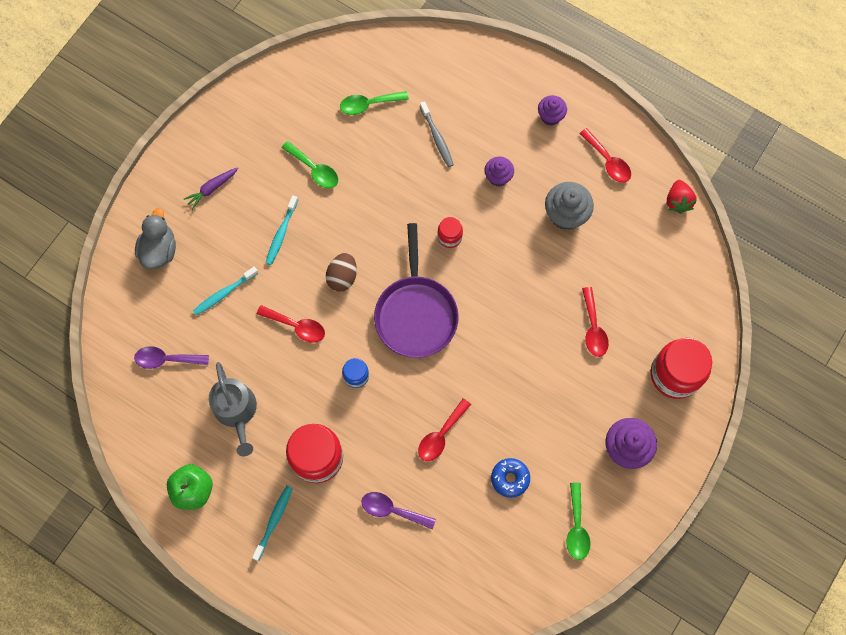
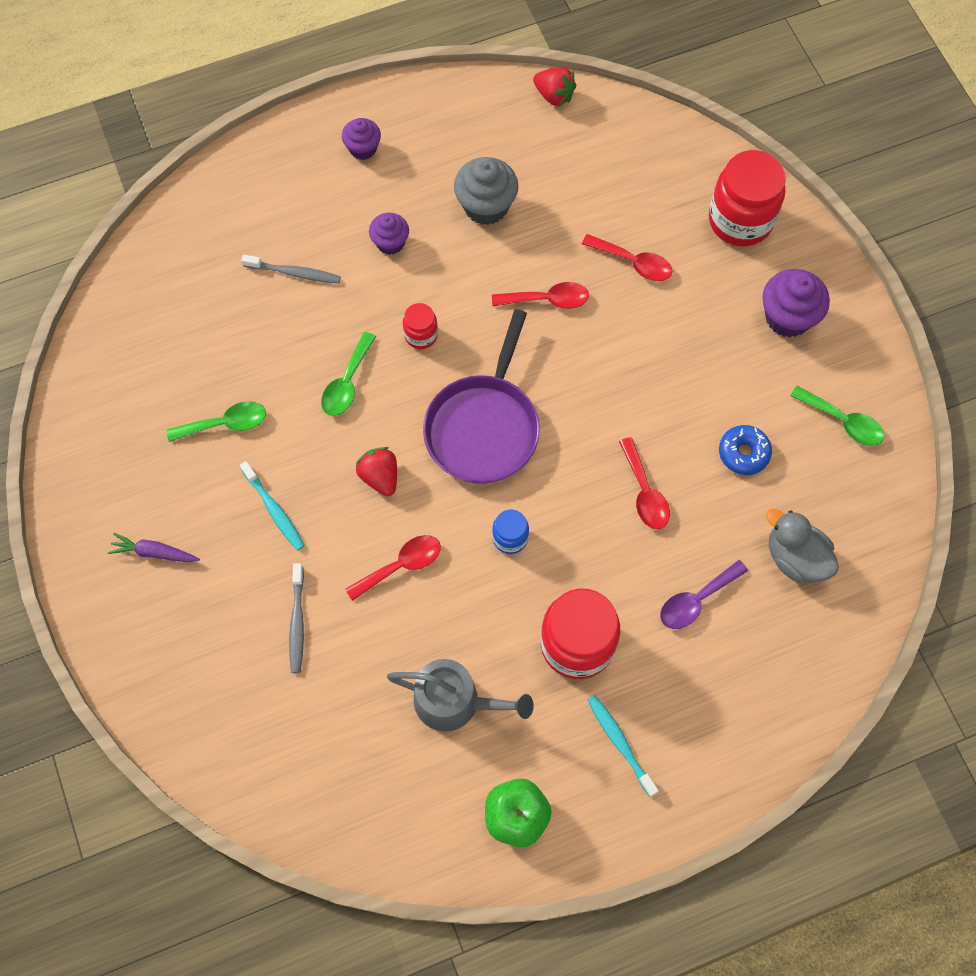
camera: 55 degrees left, 5 degrees down
(159, 250) = (182, 664): grey duck -> grey duck (795, 558)
(166, 359) = (328, 744): purple spoon -> none
(212, 188) = (154, 553): purple carrot -> purple carrot turned 105 degrees clockwise
(224, 293) = (297, 622): turquoise toothbrush -> grey toothbrush
(342, 277) = (380, 477): brown egg -> red strawberry
(368, 104) = (195, 316): green spoon -> green spoon (347, 383)
(416, 314) = (484, 427): purple pan -> purple pan turned 75 degrees clockwise
(608, 161) = (458, 129): red spoon -> red spoon (548, 300)

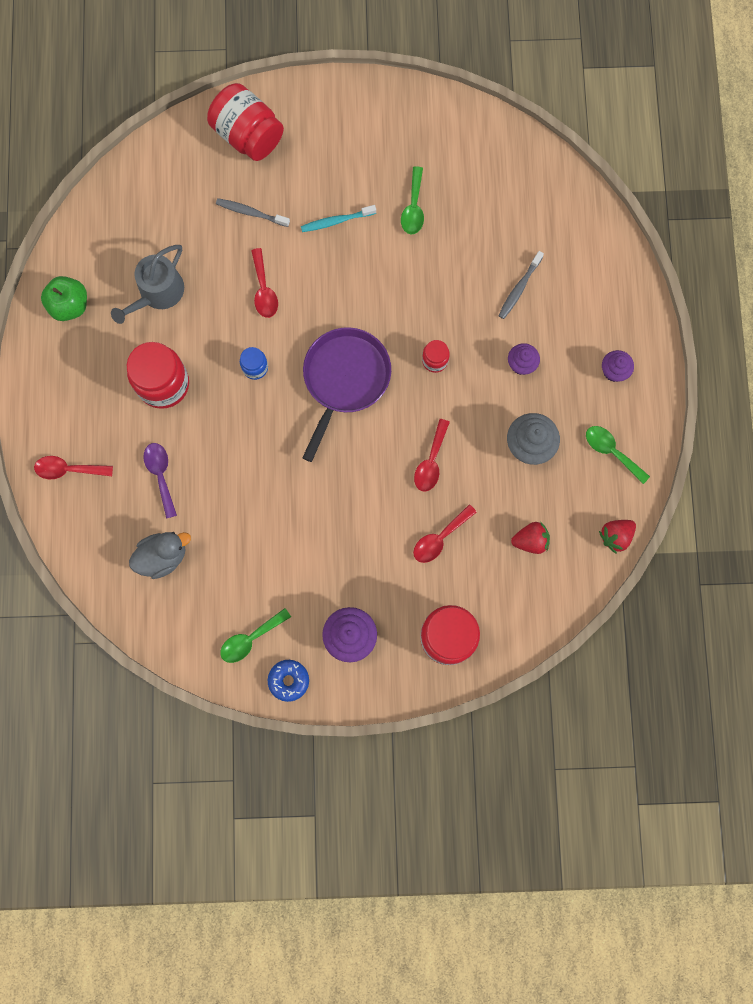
camera: 110 degrees right, 10 degrees up
(154, 553) = (335, 138): purple carrot -> none
(183, 669) = (248, 135): none -> red jar
(347, 383) = (415, 297): green spoon -> green spoon (611, 451)
(380, 477) = (334, 297): red strawberry -> red strawberry (530, 540)
(484, 427) = (344, 379): purple pan -> purple pan turned 75 degrees clockwise
(620, 743) = (87, 386): turquoise toothbrush -> none
(645, 492) = (252, 472): red spoon -> red spoon (68, 469)
(743, 453) = (254, 554): blue donut -> blue donut (288, 680)

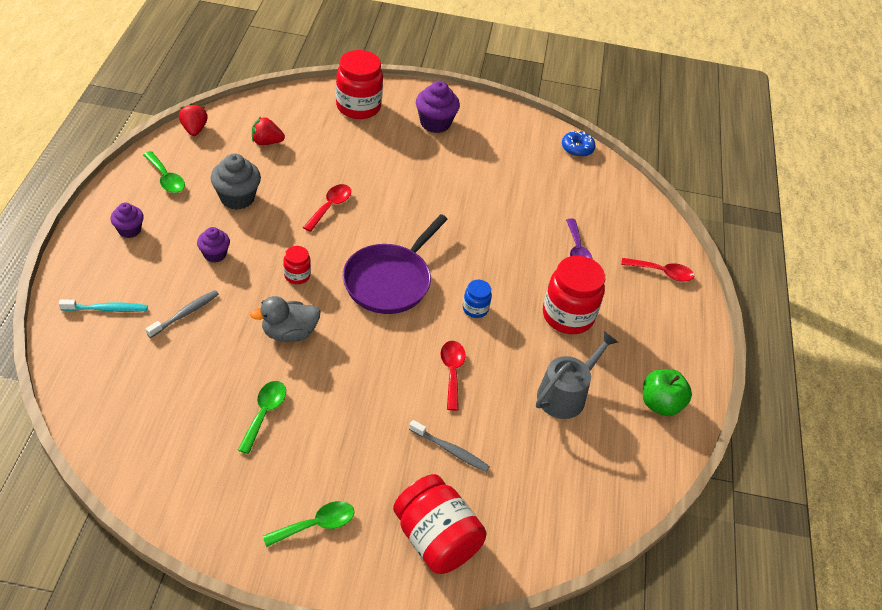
camera: 175 degrees left, 30 degrees down
(163, 556) = (580, 199): grey duck -> grey duck (289, 333)
(250, 639) = (515, 138): green spoon -> green spoon (316, 524)
(288, 680) = (489, 112): blue donut -> blue donut (577, 148)
(336, 221) = (356, 419): turquoise toothbrush -> turquoise toothbrush (106, 309)
(439, 538) = (342, 159): red spoon -> none
(615, 536) = (194, 129): red strawberry -> red strawberry turned 75 degrees counterclockwise

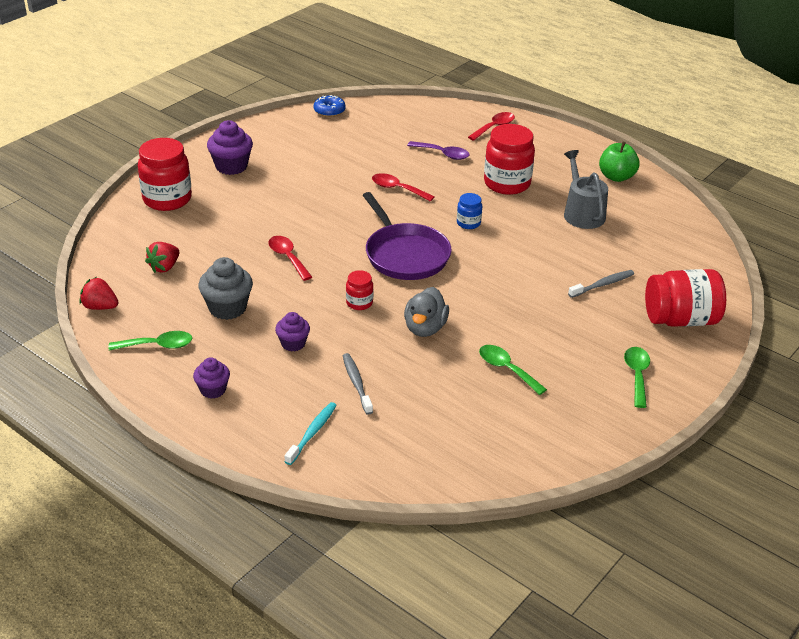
camera: 55 degrees left, 10 degrees down
(452, 372) = (526, 257): red spoon -> red spoon (397, 189)

